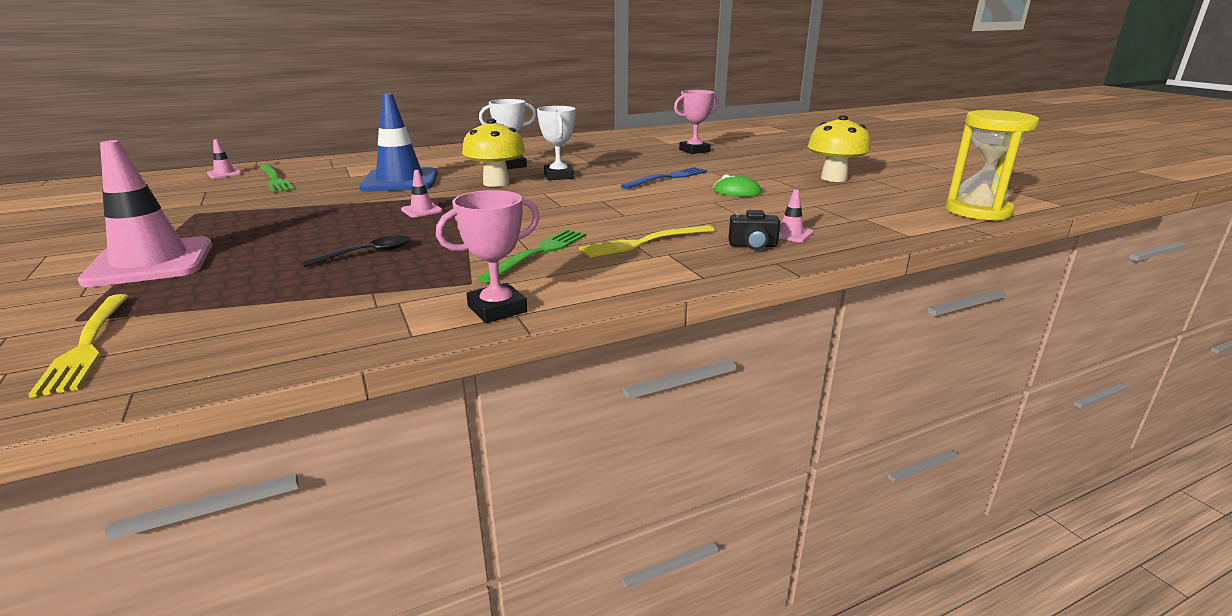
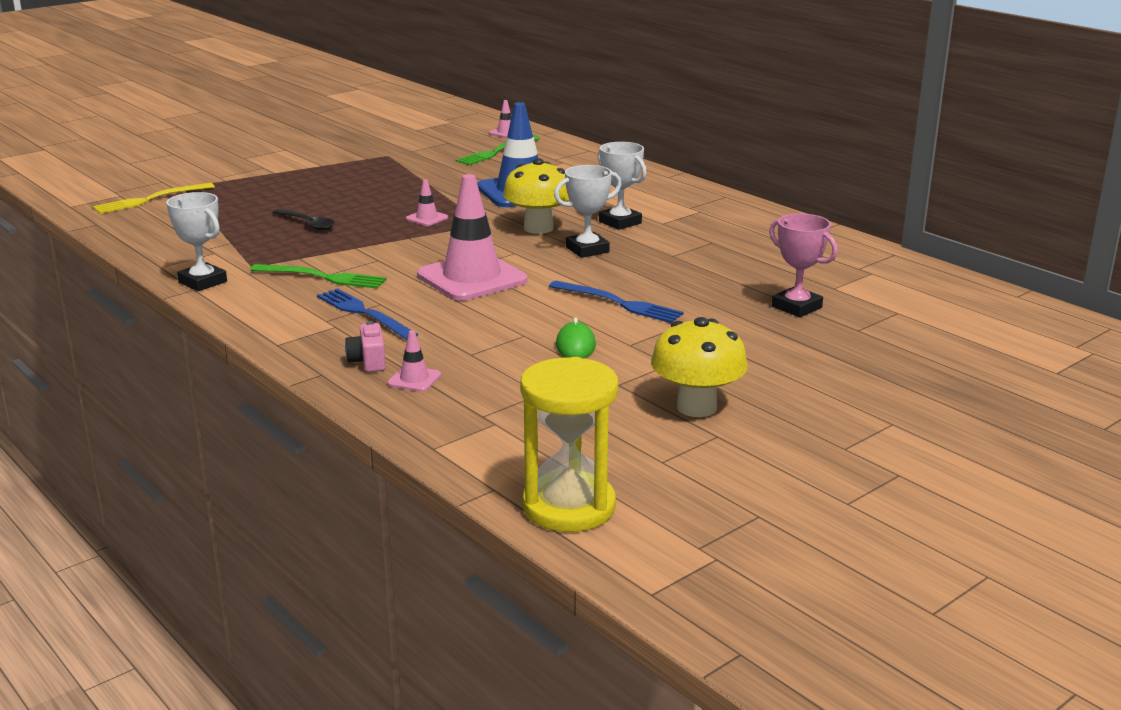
camera: 75 degrees right, 0 degrees up
(151, 263) = (276, 175): pink traffic cone -> pink traffic cone (472, 278)
(497, 309) = (203, 282): pink trophy -> white trophy
(644, 242) = (364, 313): yellow fork -> blue fork
(753, 246) = (368, 361): black camera -> pink camera

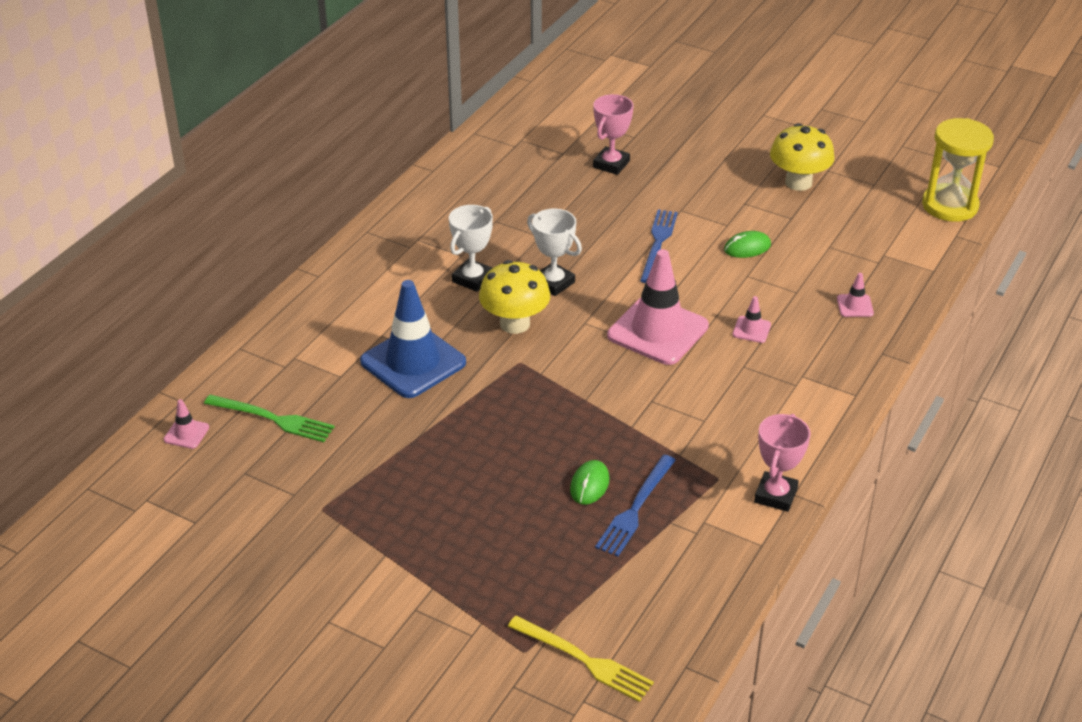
camera: 110 degrees left, 15 degrees up
(203, 282) = (775, 495): white trophy -> pink trophy
(307, 224) = (589, 485): black spoon -> green mouse
(322, 277) = (714, 420): green fork -> none
(364, 313) = (768, 368): blue fork -> blue fork (635, 508)
(368, 361) = (846, 337): pink camera -> none
(427, 218) = (526, 404): pink traffic cone -> pink traffic cone (751, 329)

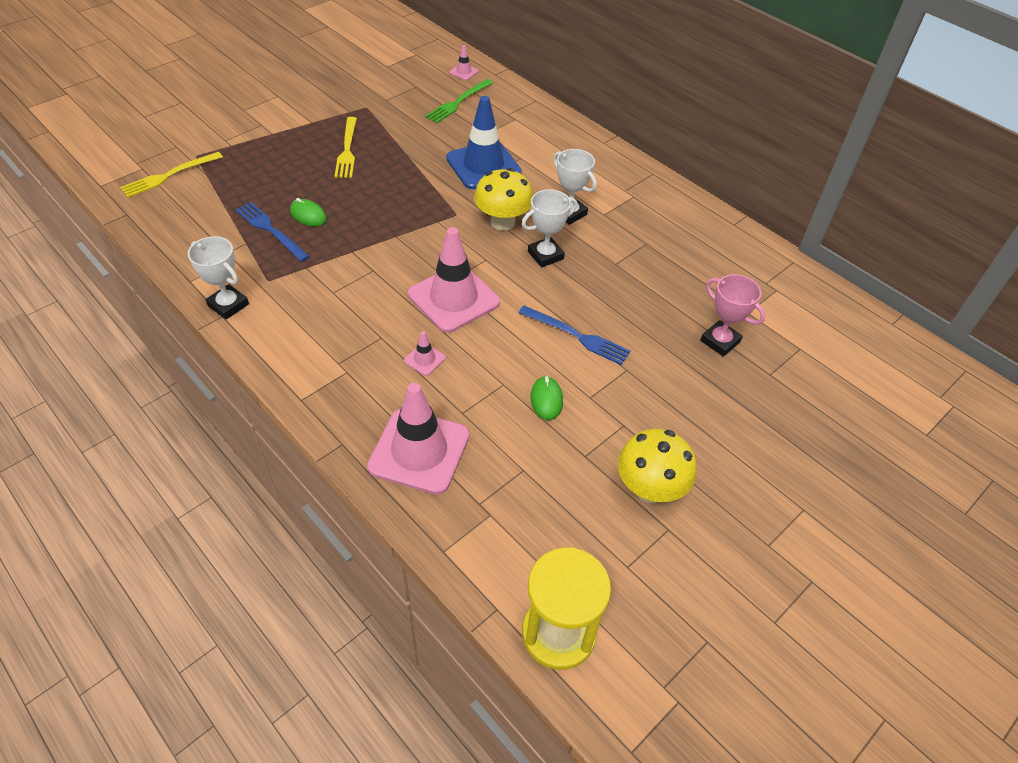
camera: 105 degrees right, 10 degrees up
(436, 494) = (347, 150): none -> yellow fork
(775, 495) = (228, 305): pink trophy -> white trophy
(855, 306) = (419, 451): pink traffic cone -> pink traffic cone, size x2.37

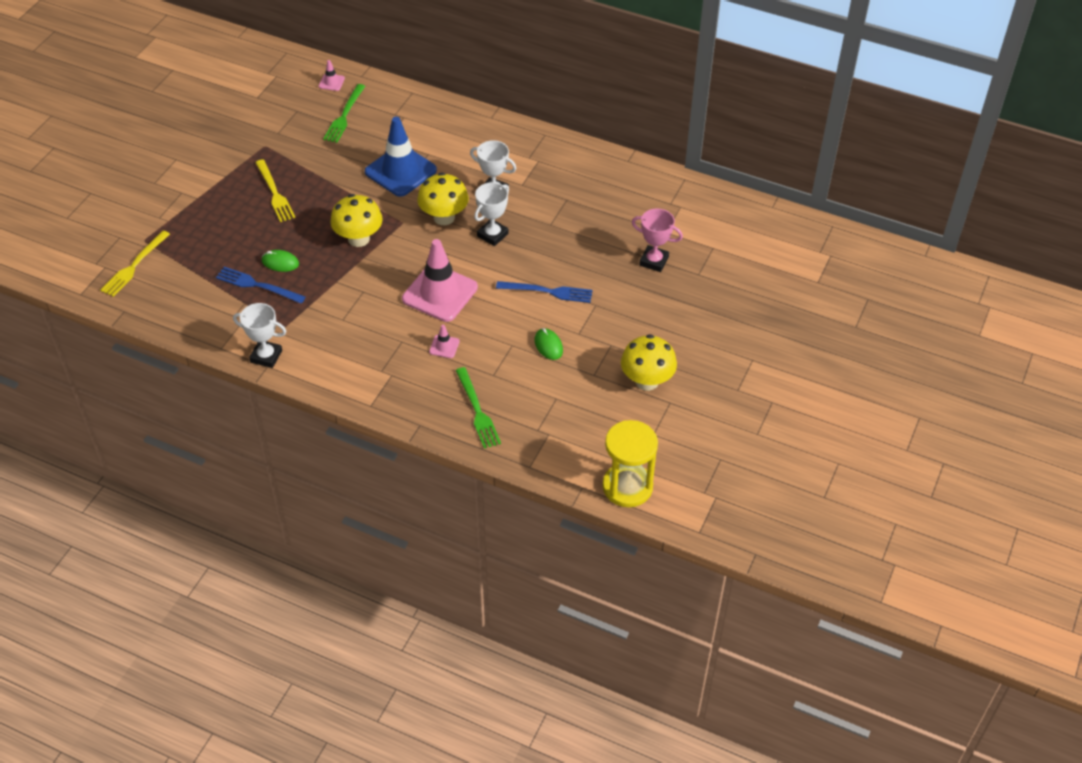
camera: 20 degrees left, 0 degrees up
(401, 216) = (358, 239): none -> yellow mushroom
(419, 451) = (477, 411): pink traffic cone -> green fork

